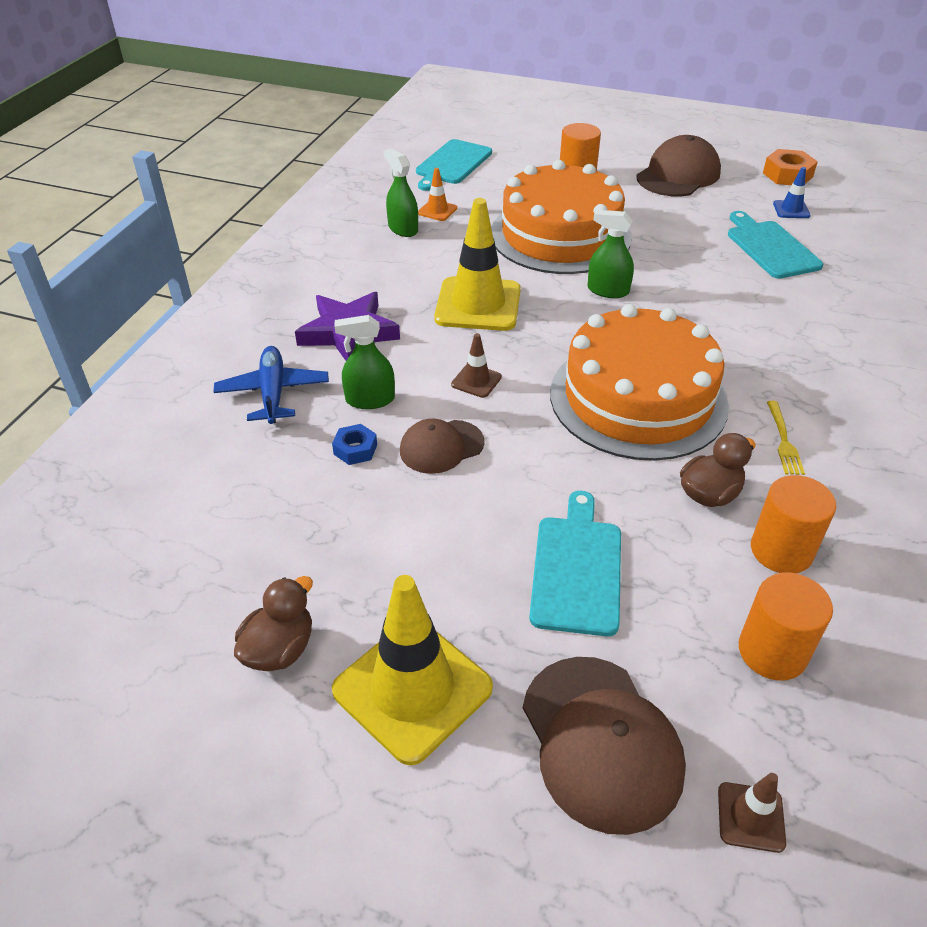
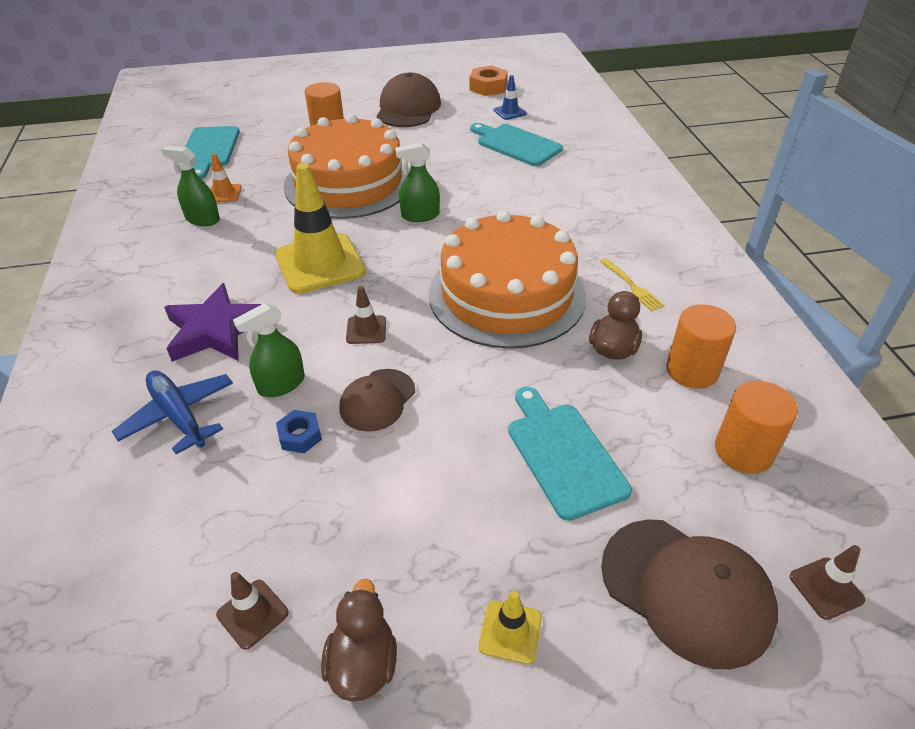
camera: 30 degrees left, 0 degrees up
(226, 570) = (252, 614): none -> brown traffic cone
(412, 689) = (510, 632): yellow traffic cone -> yellow traffic cone, size x0.45

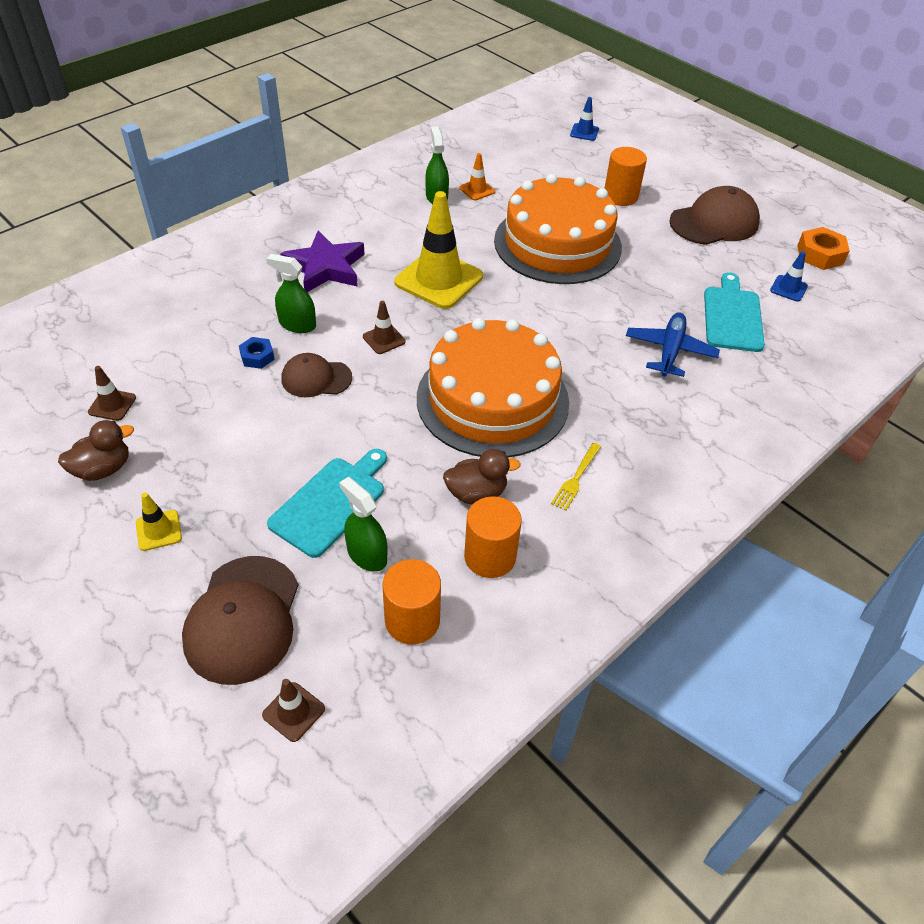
camera: 55 degrees right, 5 degrees up
(179, 416) = (238, 294): blue plane -> blue plane (670, 351)
(209, 150) = (525, 152): turquoise cutting board -> none
(225, 113) = (584, 132): none -> blue traffic cone
(420, 216) = (552, 304): green spray bottle -> green spray bottle (367, 555)

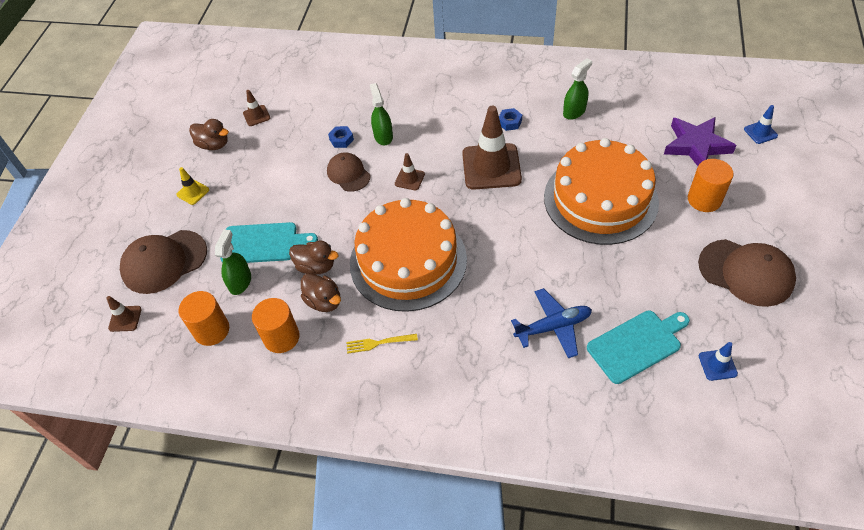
camera: 60 degrees right, 5 degrees up
(325, 267) = (444, 113): purple star -> purple star (696, 145)
(397, 237) = (509, 122): none -> blue nut
(419, 474) = (316, 266): none -> brown duck
(439, 279) = (491, 167): yellow traffic cone -> brown traffic cone
(477, 190) = (608, 124): orange traffic cone -> none
(820, 255) = (794, 365): orange nut -> none

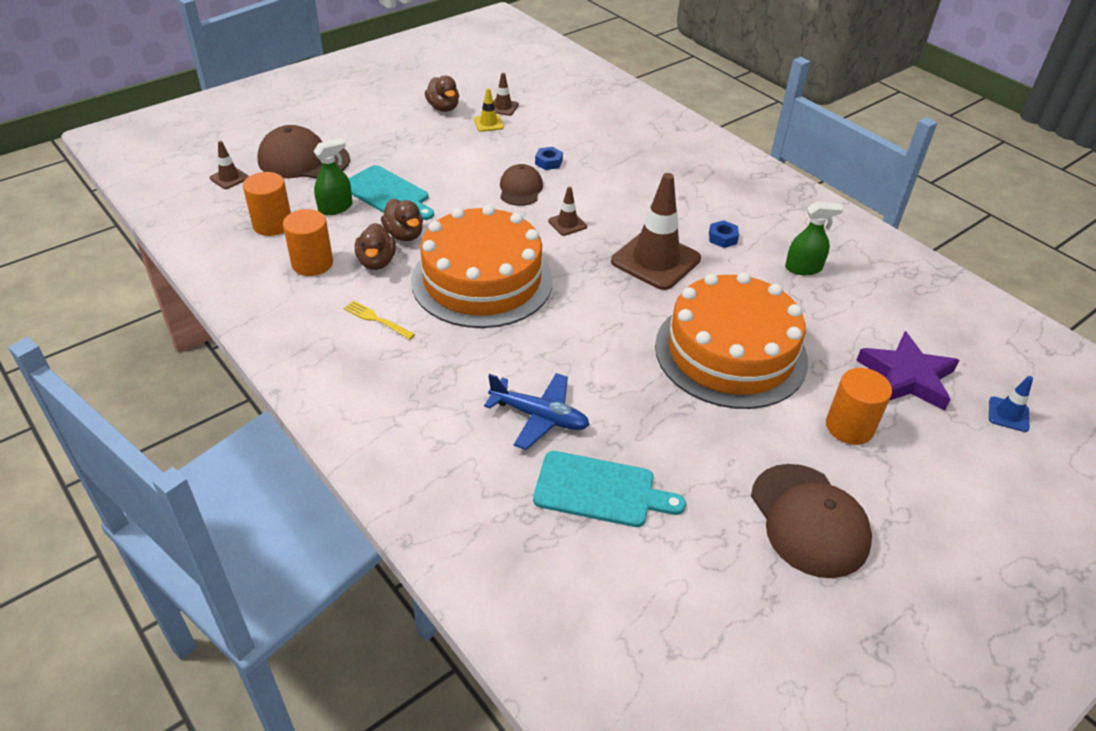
camera: 35 degrees right, 10 degrees down
(193, 192) = (385, 129): yellow traffic cone -> yellow traffic cone (488, 123)
(383, 136) = (588, 180): green spray bottle -> none
(717, 365) = (661, 571): blue traffic cone -> none

